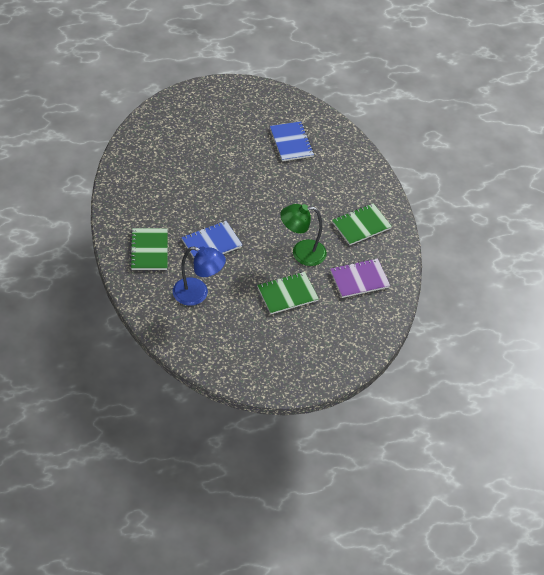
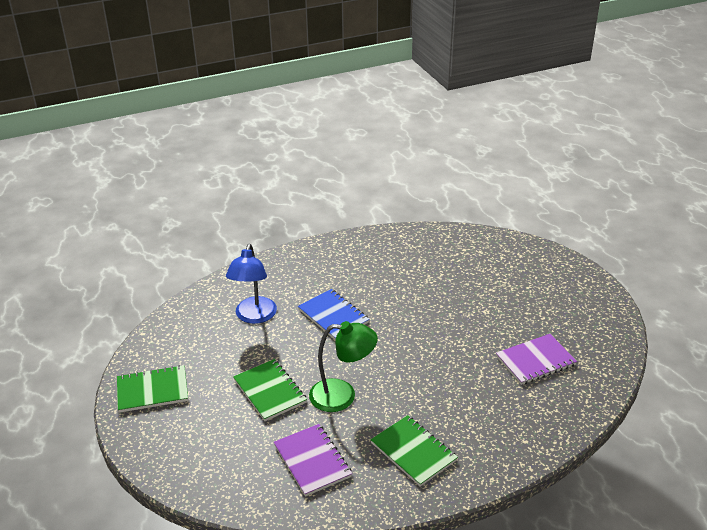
camera: 85 degrees right, 15 degrees down
(149, 250) = (308, 272): green notebook -> green notebook (152, 390)
(291, 142) = (535, 361): blue notebook -> purple notebook
(301, 253) = (342, 396): green lamp -> green lamp turned 105 degrees clockwise

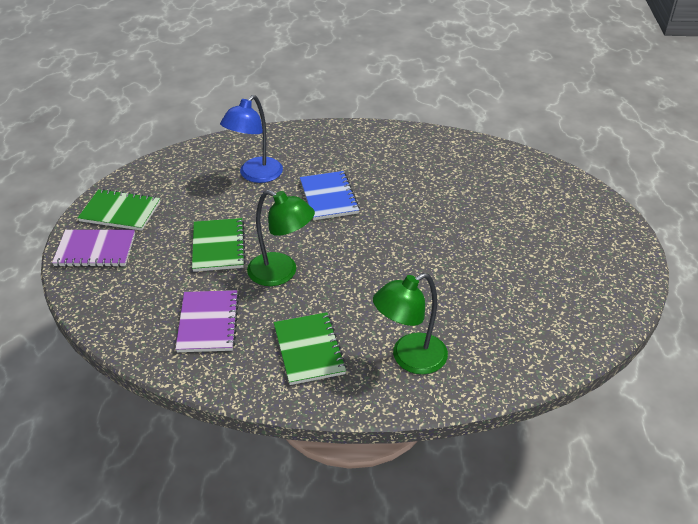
camera: 25 degrees right, 5 degrees up
(496, 429) = (409, 358): none -> green lamp
(535, 361) = (504, 306): purple notebook -> purple notebook (95, 250)

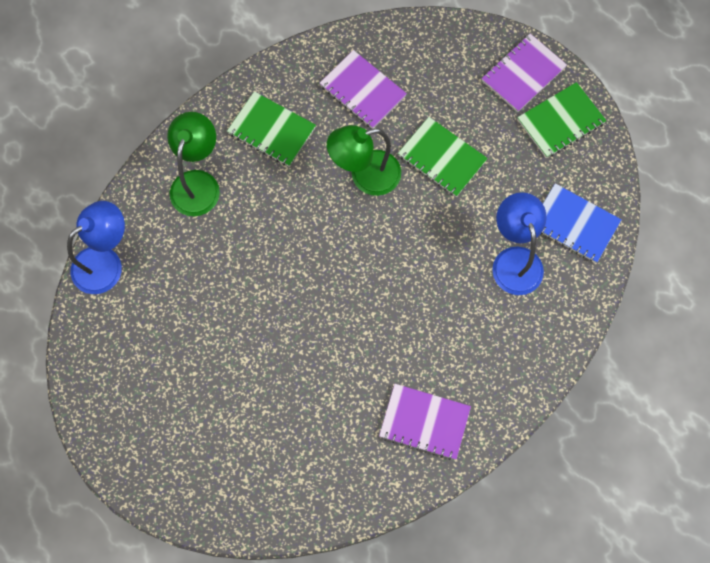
camera: 135 degrees right, 30 degrees up
(328, 197) = (423, 291): blue notebook -> blue notebook (574, 224)
(406, 151) = (424, 422): none -> purple notebook
(542, 360) = (106, 263): none -> blue lamp

